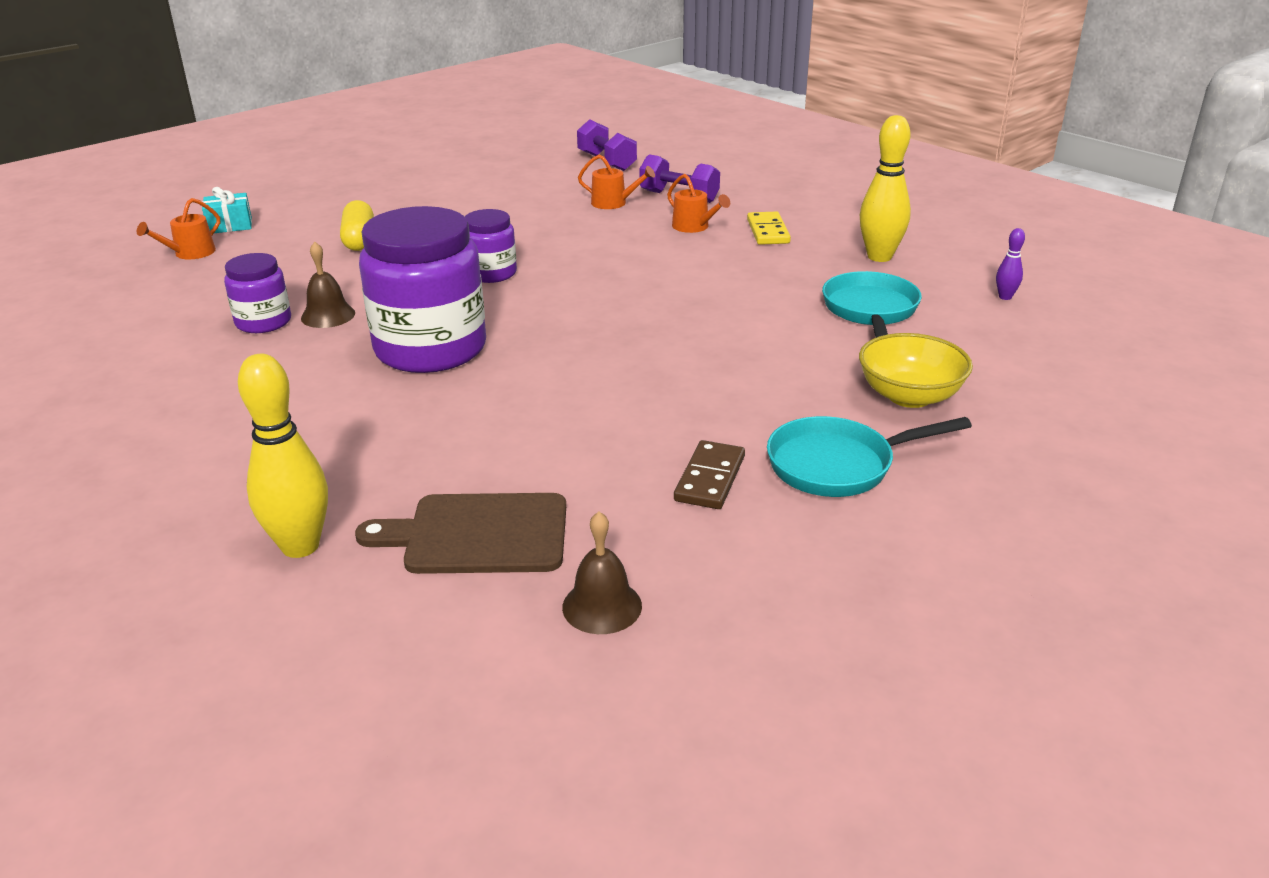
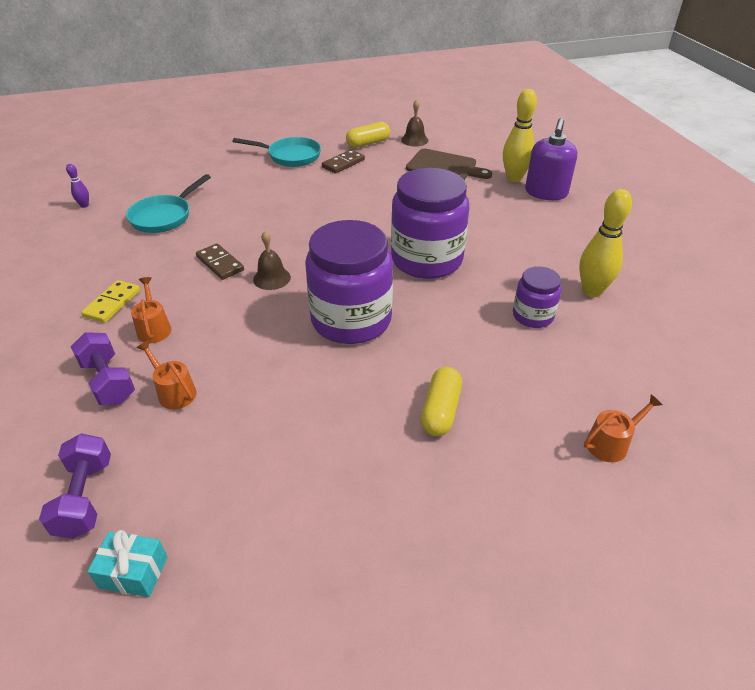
camera: 155 degrees left, 10 degrees up
(223, 525) = (546, 193): none -> purple soap dispenser
(230, 225) = (577, 495): turquoise gift -> turquoise gift (133, 572)
(328, 315) = (485, 309): brown bell -> brown bell (271, 278)
(491, 273) = (351, 320): purple jar -> purple jar, size x1.94
(707, 283) = (220, 263): none -> brown domino
(710, 555) = (368, 143): none -> yellow capsule
(879, 257) = (88, 254): yellow bowling pin -> yellow bowling pin (592, 291)
(909, 396) = (222, 172): yellow bowl -> none

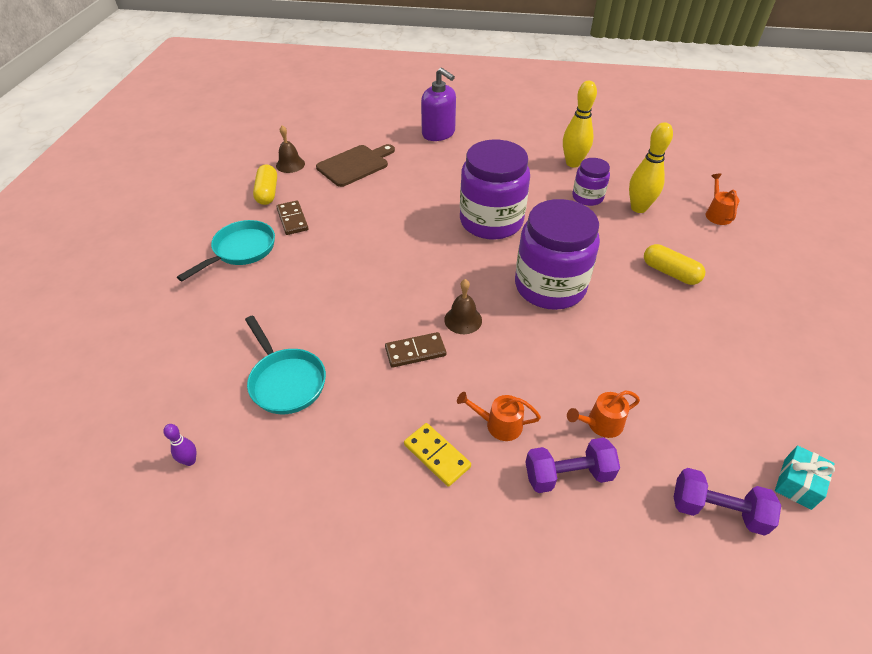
camera: 65 degrees left, 5 degrees up
(514, 178) = (405, 139): yellow bowling pin -> yellow bowling pin (638, 208)

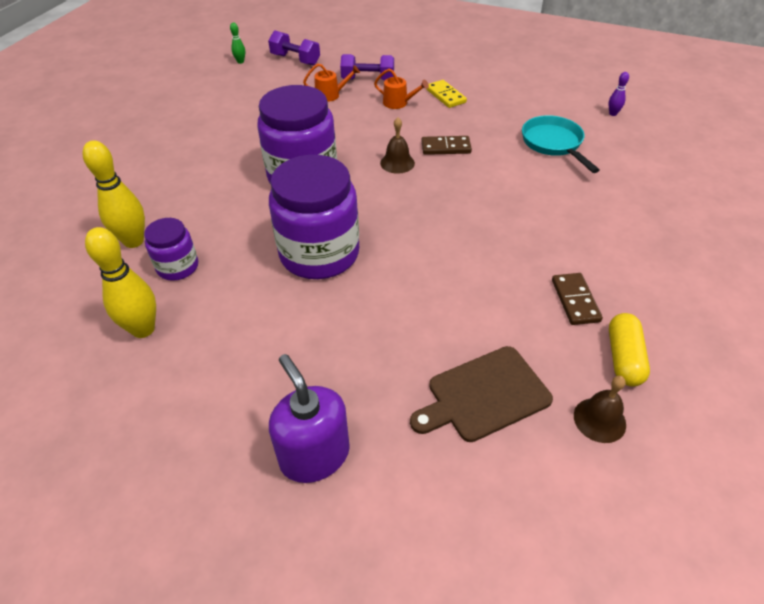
camera: 165 degrees left, 0 degrees up
(241, 250) = (632, 266): turquoise pan -> none
(670, 272) = (181, 171): yellow capsule -> none
(717, 214) = (58, 219): orange watering can -> none
(797, 483) = (240, 62): turquoise gift -> green bowling pin

